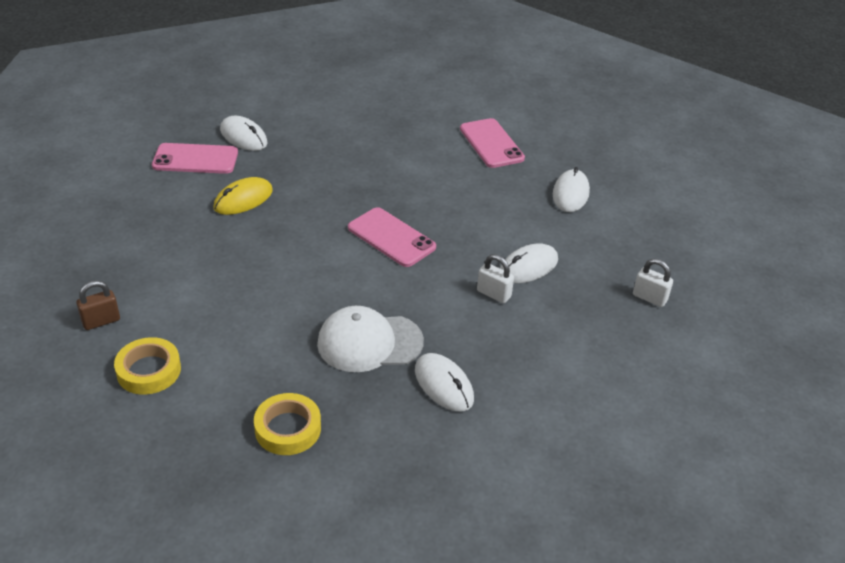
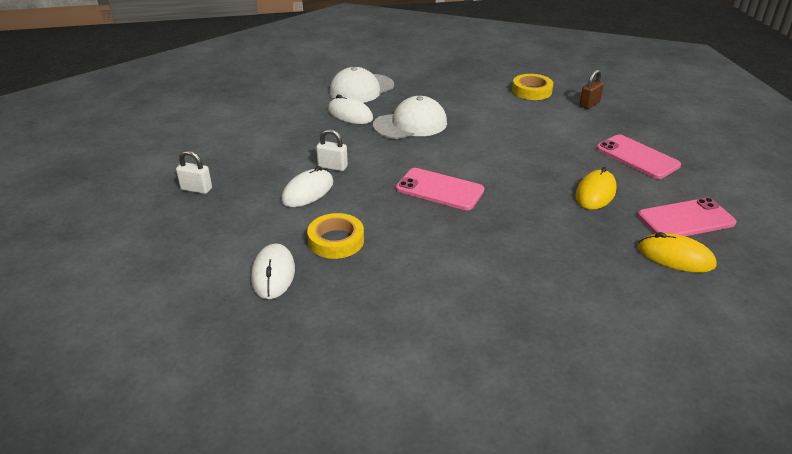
camera: 165 degrees right, 5 degrees down
(243, 137) = (675, 257): white mouse -> yellow mouse
(288, 429) = (430, 85): yellow tape -> yellow tape (336, 241)
(404, 446) = (361, 89): none -> white cap
(491, 143) = (387, 323): pink phone -> pink phone (637, 157)

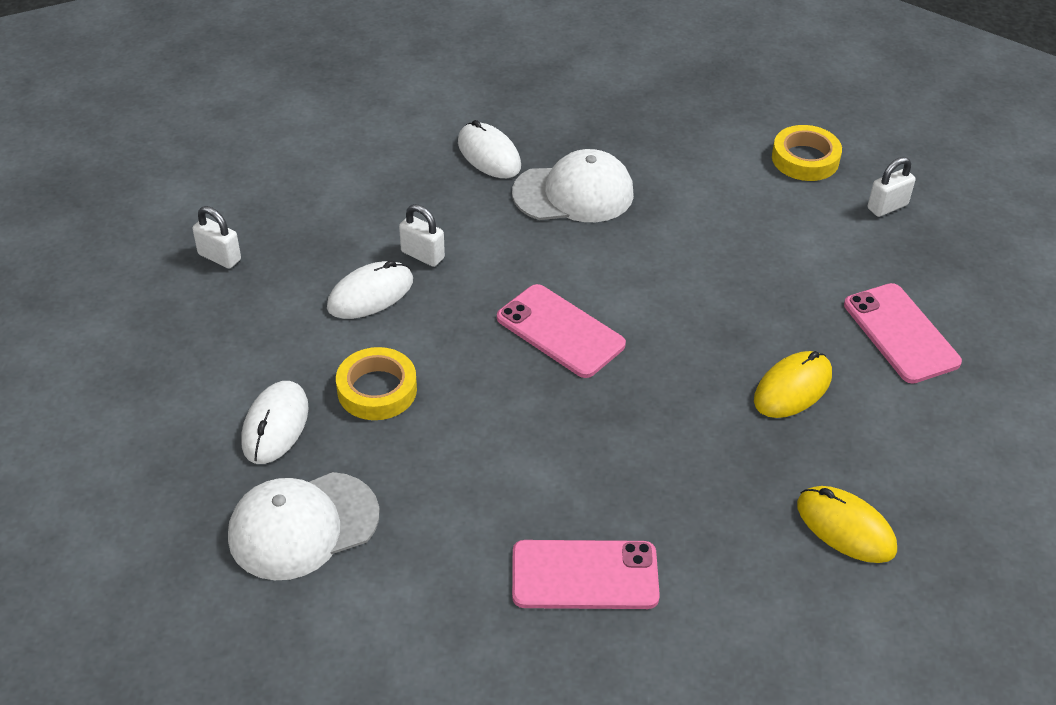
camera: 15 degrees right, 10 degrees up
(361, 89) = (528, 103): white cap -> white cap (303, 526)
(589, 104) = (887, 207): brown padlock -> white padlock
(685, 219) = (903, 467): pink phone -> pink phone (584, 575)

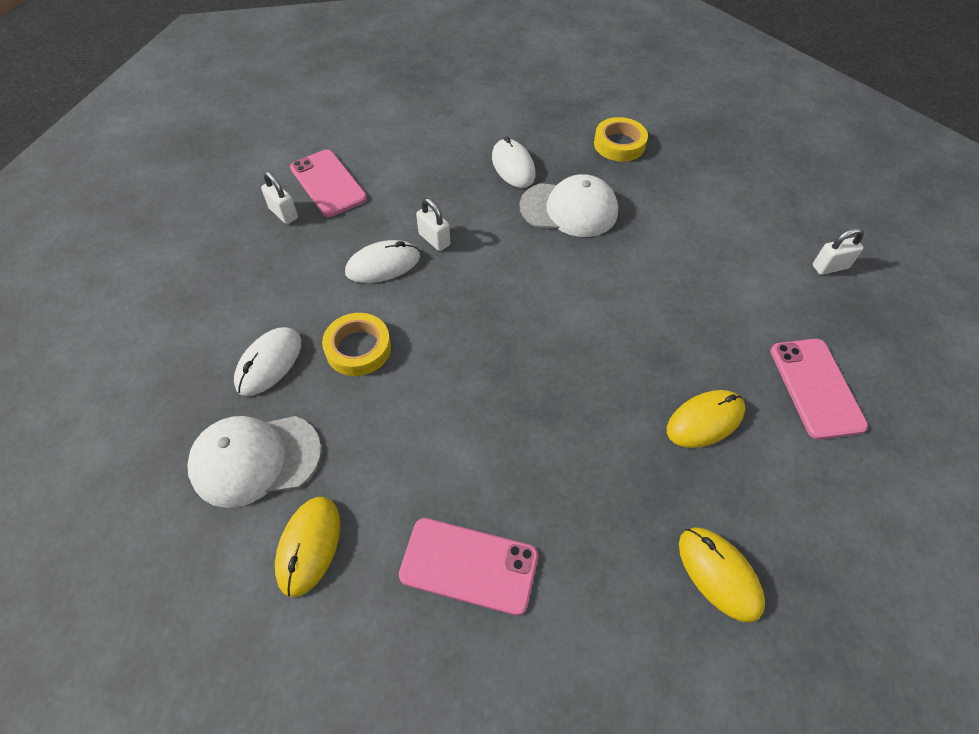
camera: 15 degrees right, 10 degrees up
(402, 595) = (309, 546): none -> yellow mouse
(560, 331) = (521, 326): pink phone -> pink phone (328, 183)
(805, 159) = (768, 212): yellow tape -> yellow tape (619, 144)

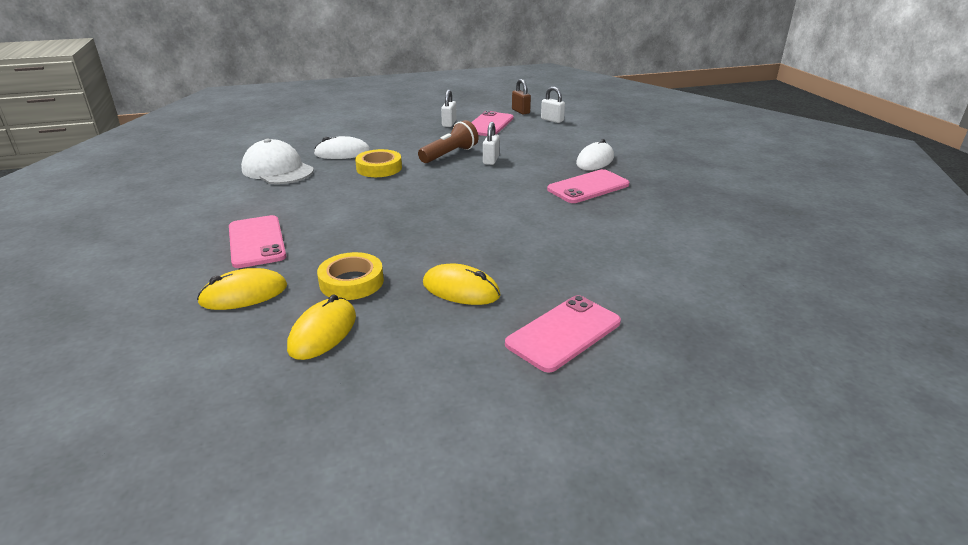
camera: 55 degrees right, 25 degrees down
(309, 546) = (235, 198): yellow mouse -> yellow mouse (244, 294)
(317, 135) = (520, 111): none -> brown padlock
(383, 265) = (449, 154): white mouse -> brown flashlight
(569, 209) = (588, 187): white cap -> pink phone
(619, 144) = (688, 184): yellow tape -> yellow tape (351, 282)
(830, 267) = (724, 306): white padlock -> white padlock (552, 120)

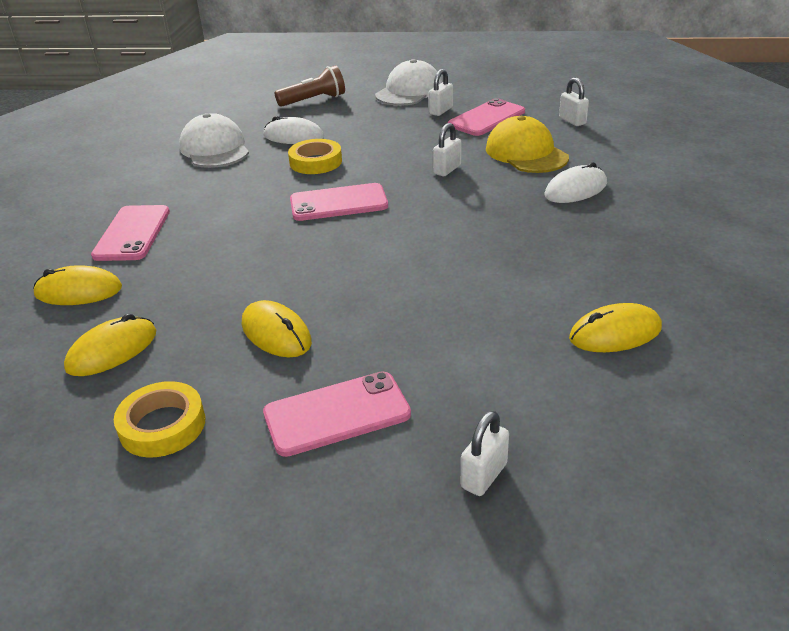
camera: 25 degrees right, 5 degrees up
(351, 282) = (180, 299): yellow tape -> yellow tape (162, 425)
(411, 113) = (409, 91): none -> white cap
(449, 154) = (406, 155): brown flashlight -> brown flashlight (314, 100)
(520, 111) = (542, 103): brown padlock -> none
(539, 143) = (526, 153): none -> yellow cap
(588, 187) = (533, 227): pink phone -> pink phone (338, 203)
(704, 241) = (615, 333): none -> yellow mouse
(707, 346) = (484, 476): none -> white padlock

